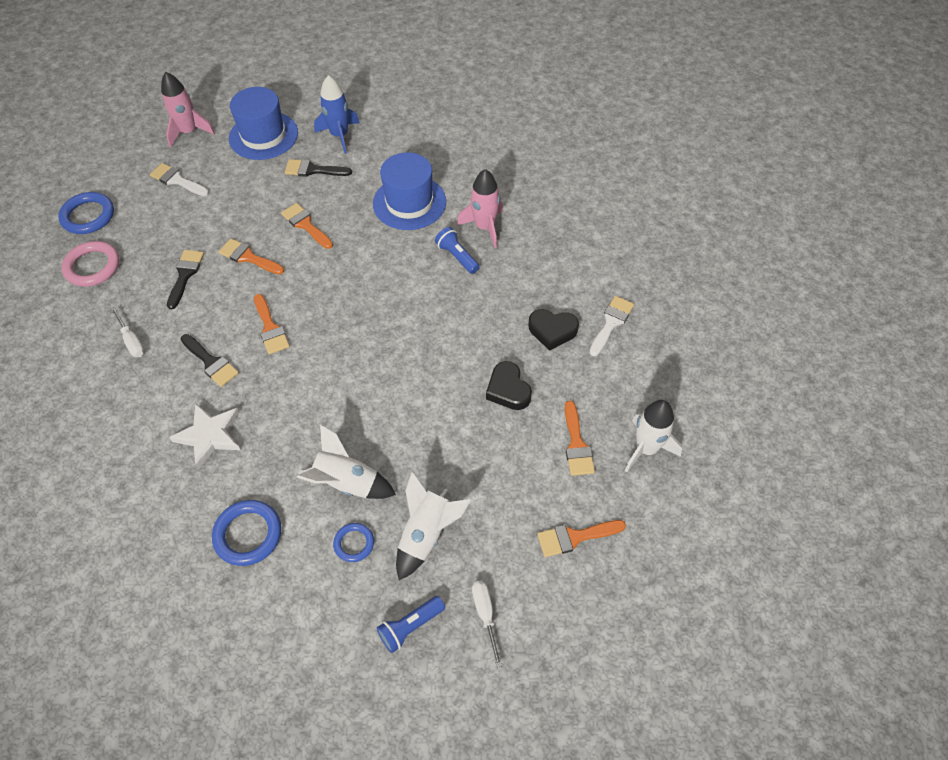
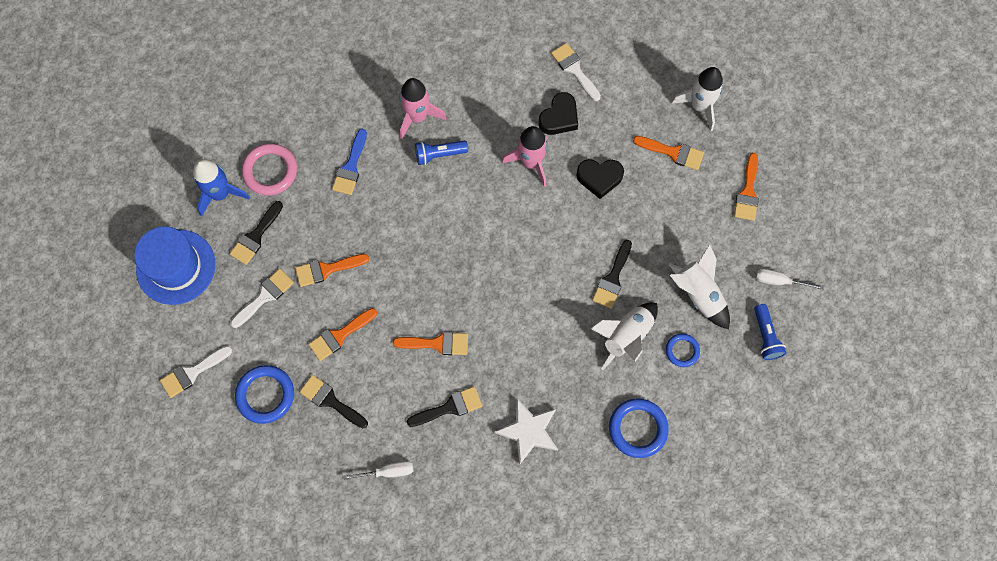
camera: 65 degrees left, 15 degrees up
(88, 216) = (194, 476): blue ring -> blue ring (265, 395)
(92, 266) = (270, 487): pink ring -> pink ring (270, 171)
(189, 132) = (124, 340): pink rocket -> pink rocket (531, 162)
(263, 196) = (265, 296): none -> white brush
(404, 444) = (612, 278): none -> black brush
(409, 203) = (350, 167): blue hat -> blue brush

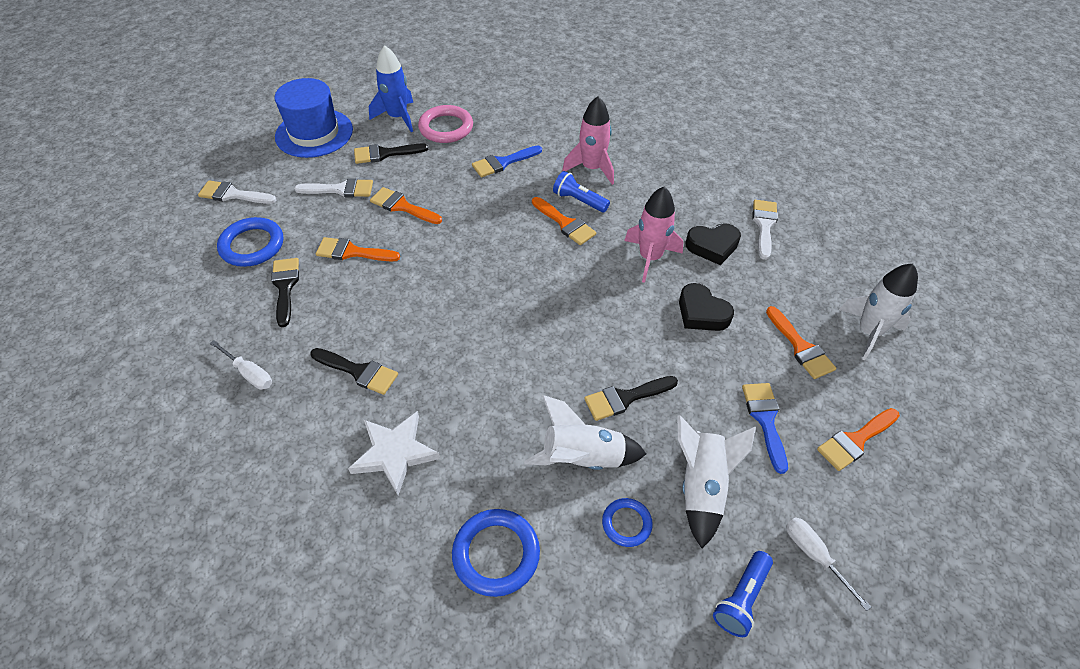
camera: 45 degrees right, 20 degrees down
(437, 343) = (412, 317): orange brush -> orange brush (565, 223)
(694, 222) = (765, 420): none -> blue brush

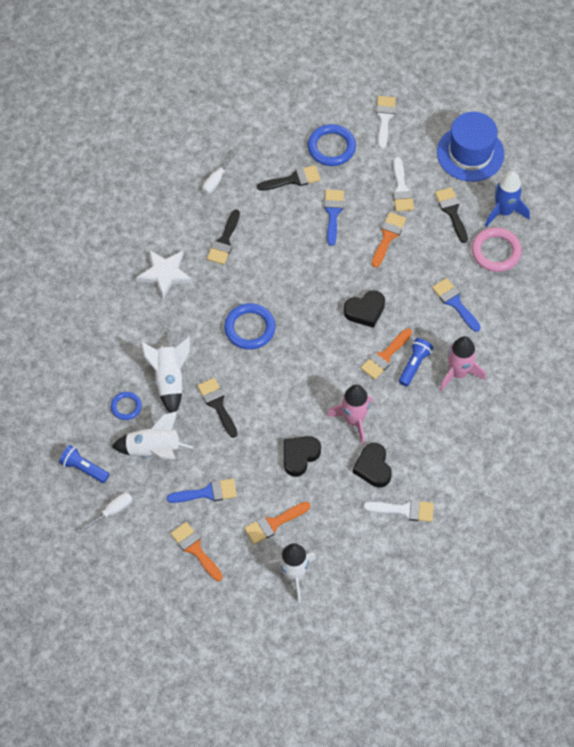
camera: 85 degrees right, 10 degrees up
(352, 252) = (333, 213): orange brush -> blue brush
(496, 554) = (103, 338): blue ring -> blue ring (250, 328)
(500, 235) = (365, 311): none -> black heart

